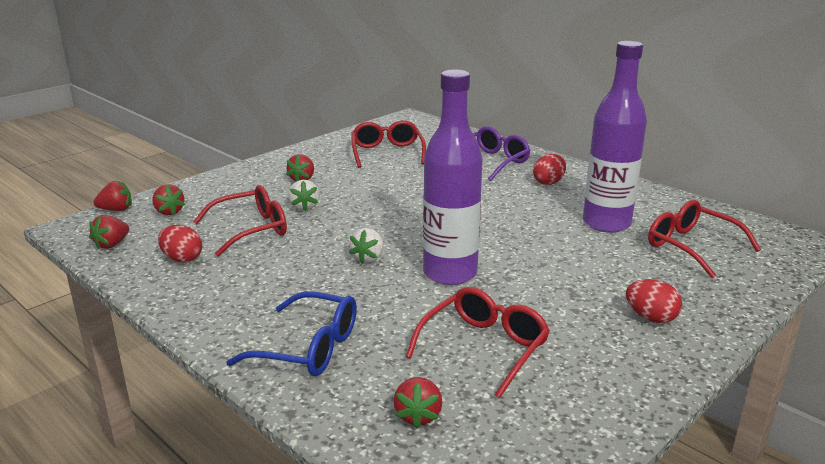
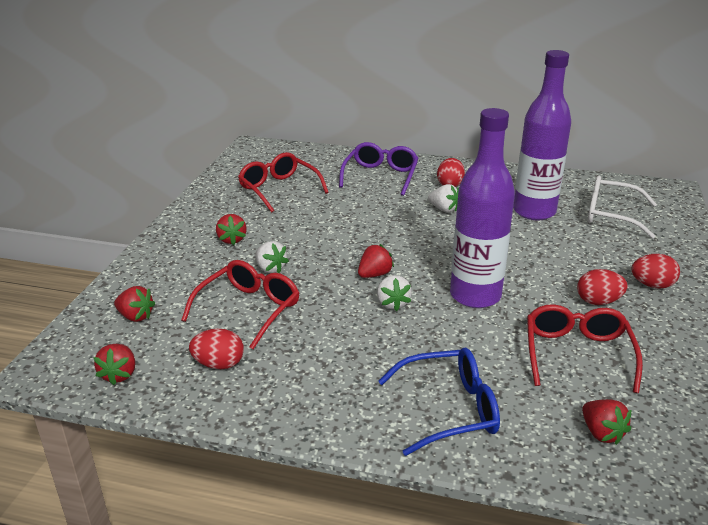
camera: 30 degrees left, 5 degrees up
(116, 210) = (70, 333): red strawberry -> red strawberry (374, 275)
(515, 200) = (443, 209): none -> white strawberry
(568, 314) = (598, 302): none -> red egg
(691, 246) = (610, 215): red glasses -> white glasses

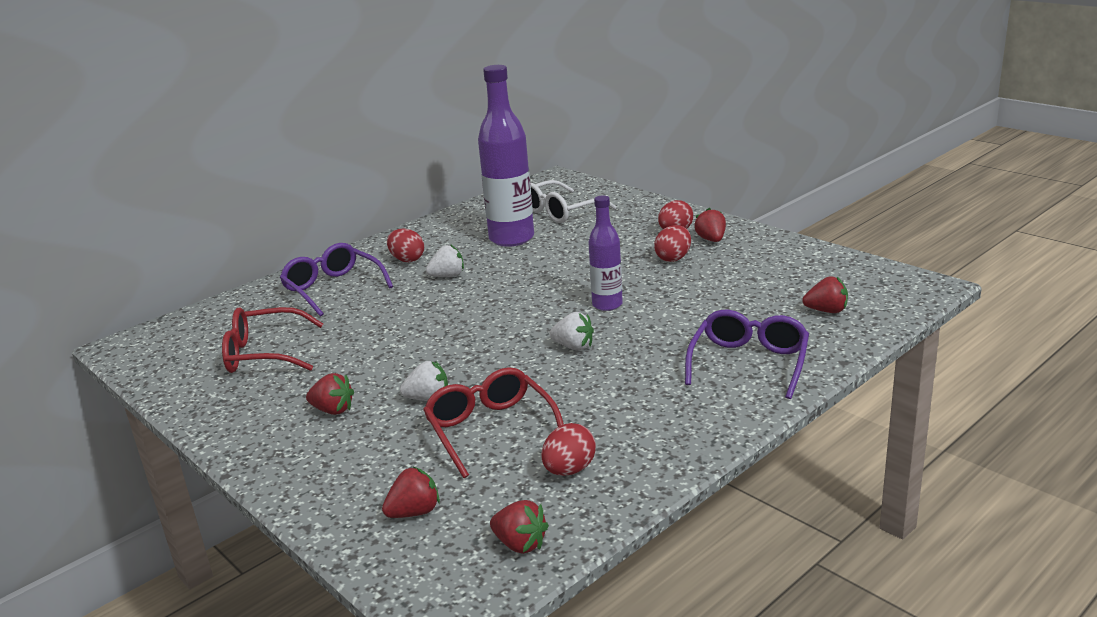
camera: 55 degrees left, 5 degrees down
(374, 275) = (515, 342): red strawberry -> red strawberry (711, 240)
(450, 409) = (749, 363): blue glasses -> purple glasses
(475, 296) = (607, 305): purple bottle -> purple bottle, size x0.57
(577, 354) = (729, 289): red glasses -> none

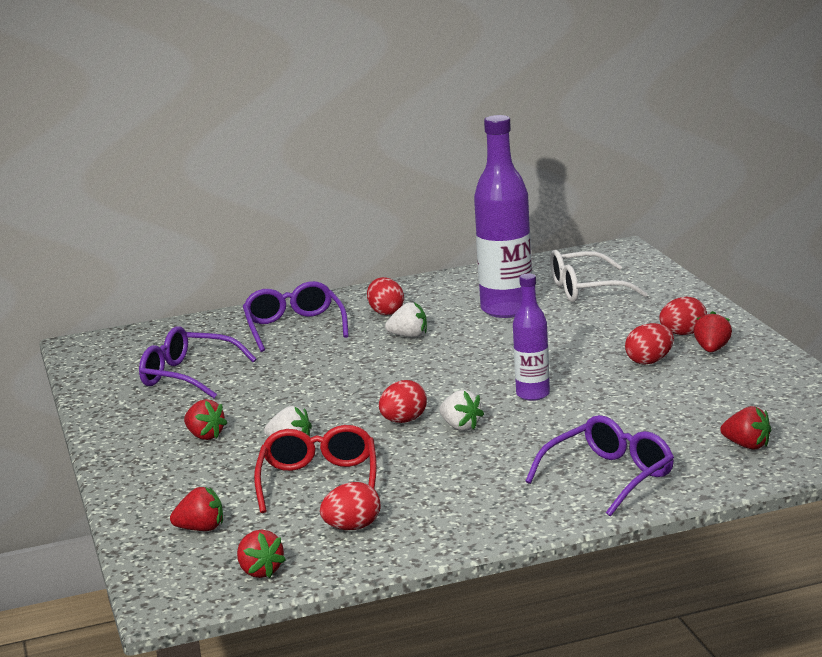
camera: 25 degrees right, 5 degrees down
(264, 354) = (187, 376): red glasses -> purple glasses
(516, 352) = (404, 421): none -> red egg

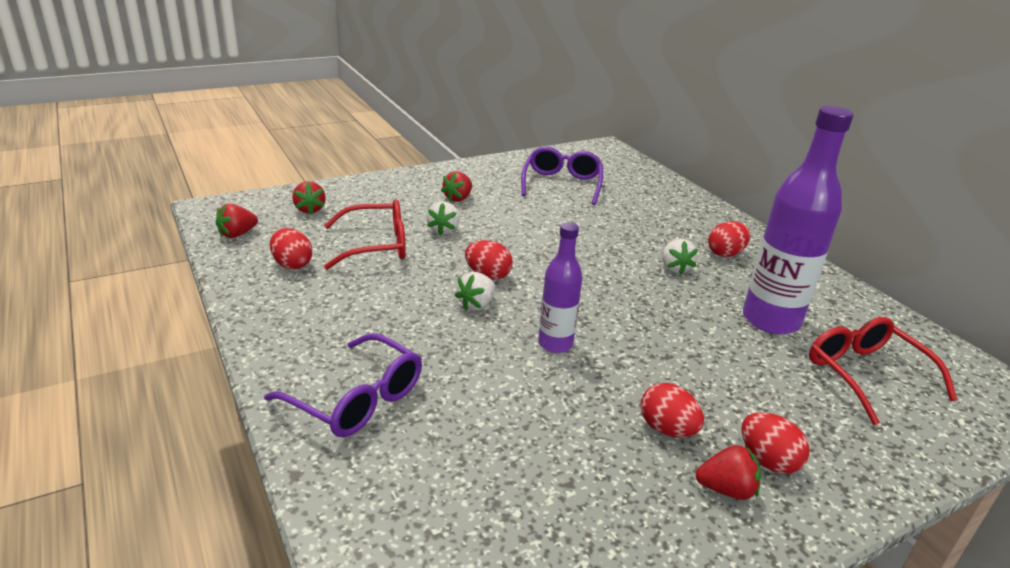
camera: 75 degrees right, 10 degrees up
(294, 327) = (670, 215): purple glasses -> none
(585, 289) = (865, 374): white glasses -> red glasses
(747, 445) = (426, 518): red strawberry -> none

